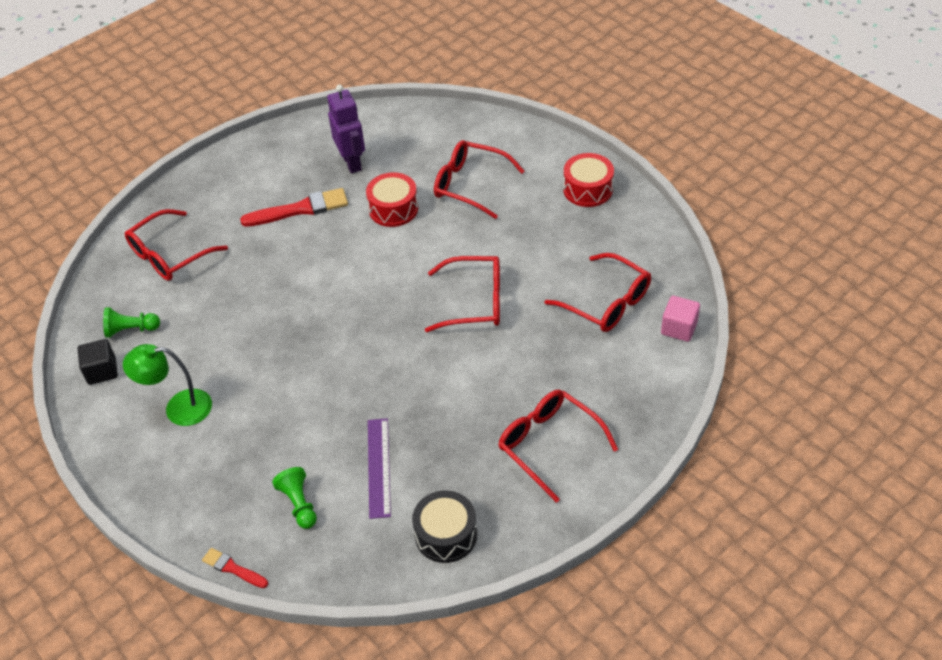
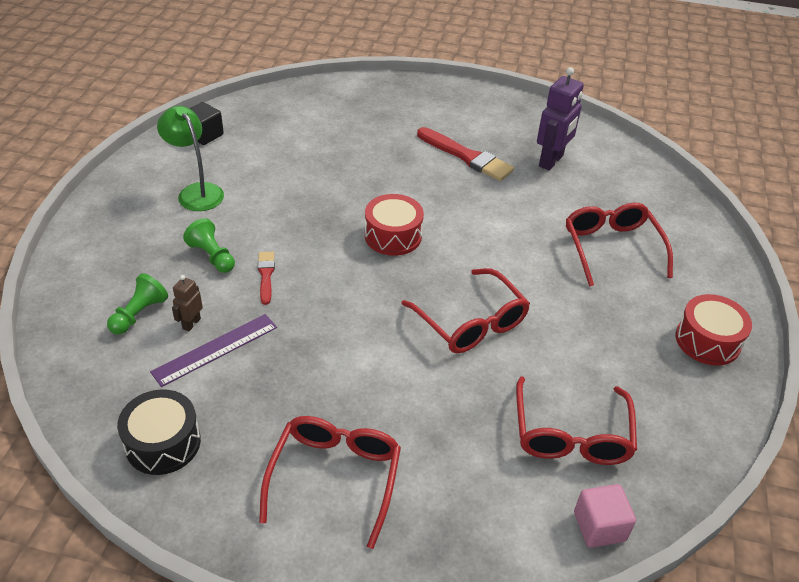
camera: 50 degrees right, 5 degrees down
(131, 330) = (257, 130): green pawn -> green pawn (212, 256)
(169, 255) = (349, 112): red glasses -> none
(233, 568) = (45, 305): red brush -> red brush (266, 275)
(338, 472) = (191, 323): none -> brown robot
(393, 209) = (527, 211): red drum -> red drum (393, 236)

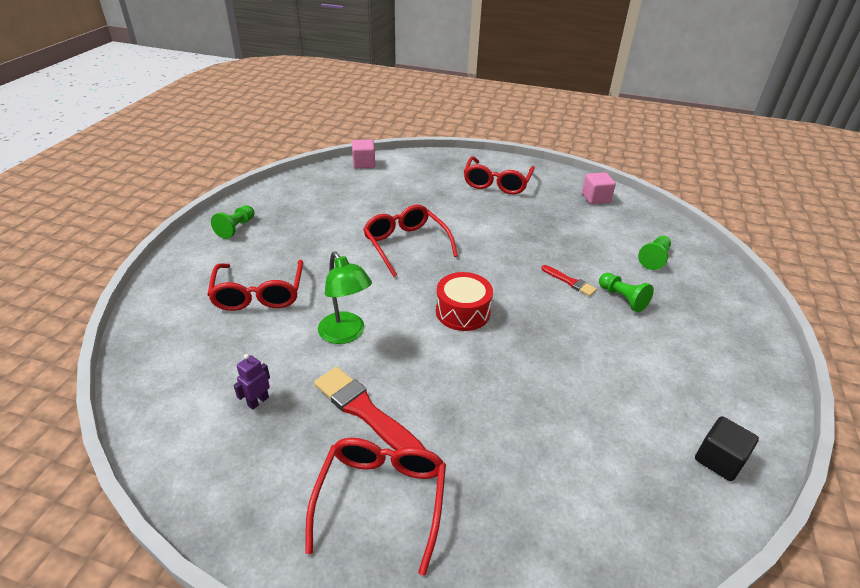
camera: 175 degrees left, 5 degrees down
(163, 443) = (595, 198): black drum -> pink cube
(191, 323) = (612, 252): brown robot -> none
(196, 192) = (676, 367): green lamp -> green lamp (346, 334)
(215, 349) = (587, 237): purple ruler -> none
(266, 275) = (570, 282): red brush -> red brush turned 45 degrees counterclockwise
(551, 161) = (258, 401): purple robot -> purple robot, size x0.51
(571, 435) = (361, 191): red glasses -> red glasses (381, 498)
(707, 341) = (236, 228): red drum -> green pawn

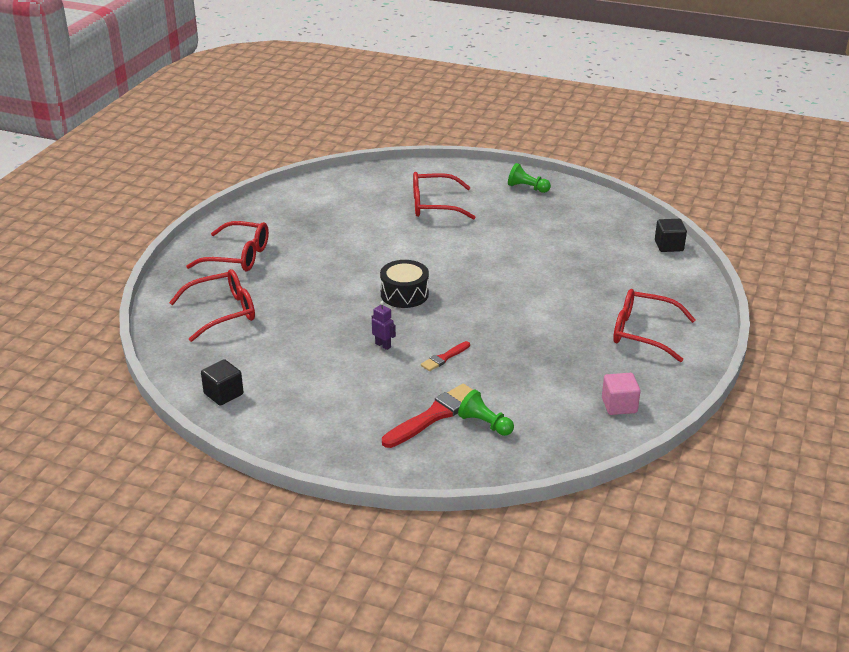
camera: 95 degrees right, 5 degrees down
(258, 401) = (323, 213): purple robot -> purple robot (383, 345)
(346, 334) = (383, 242): green lamp -> none
(364, 163) = (669, 246): pink cube -> black cube
(365, 411) = (306, 250): red brush -> red brush (434, 415)
(406, 245) = (505, 269): red glasses -> red glasses (222, 312)
(462, 312) = (404, 294): red drum -> black drum
(622, 298) = (416, 386): green pawn -> none

